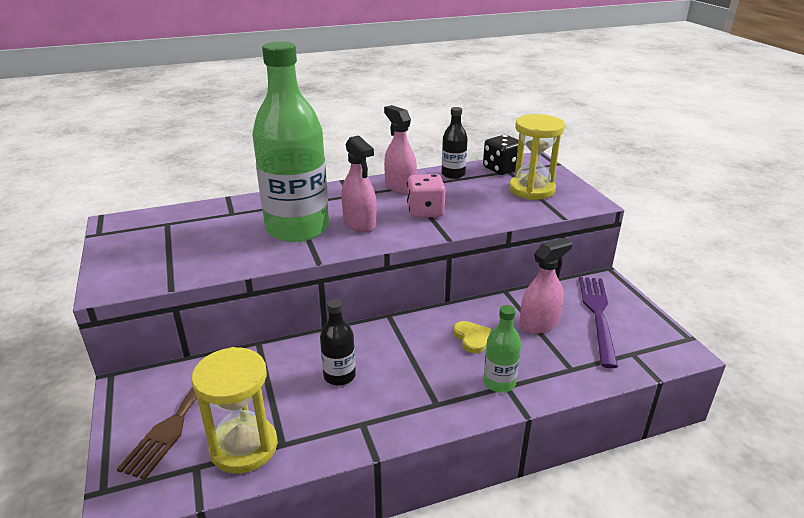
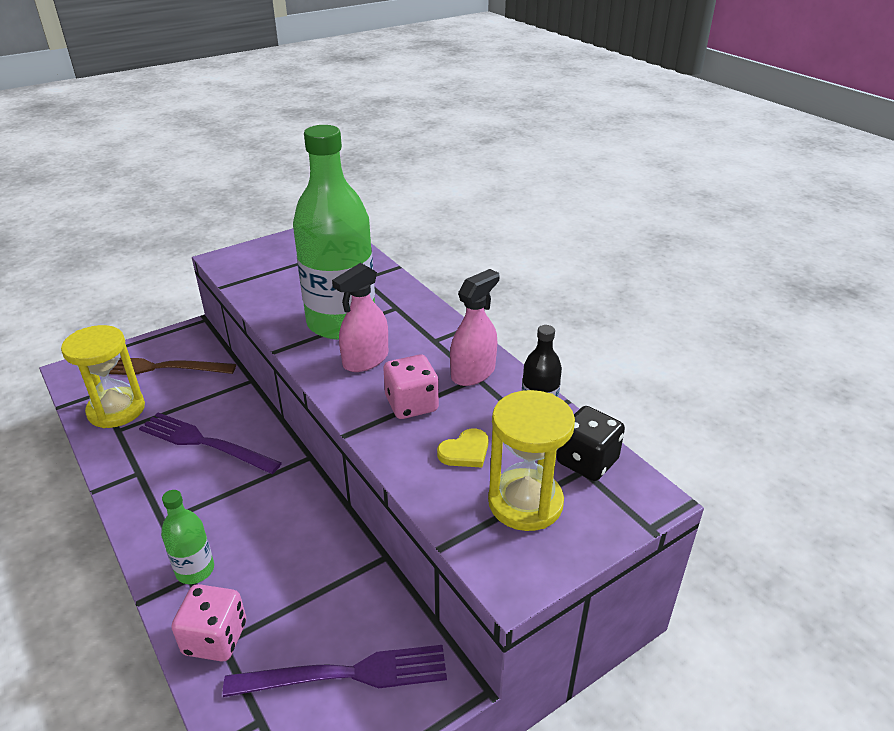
camera: 75 degrees right, 5 degrees up
(339, 376) = (205, 443): black bottle -> purple fork
(472, 338) = (275, 535): yellow heart -> yellow heart (465, 451)
(539, 323) = (315, 601): pink spray bottle -> none
(567, 372) = (215, 638): none -> pink dice

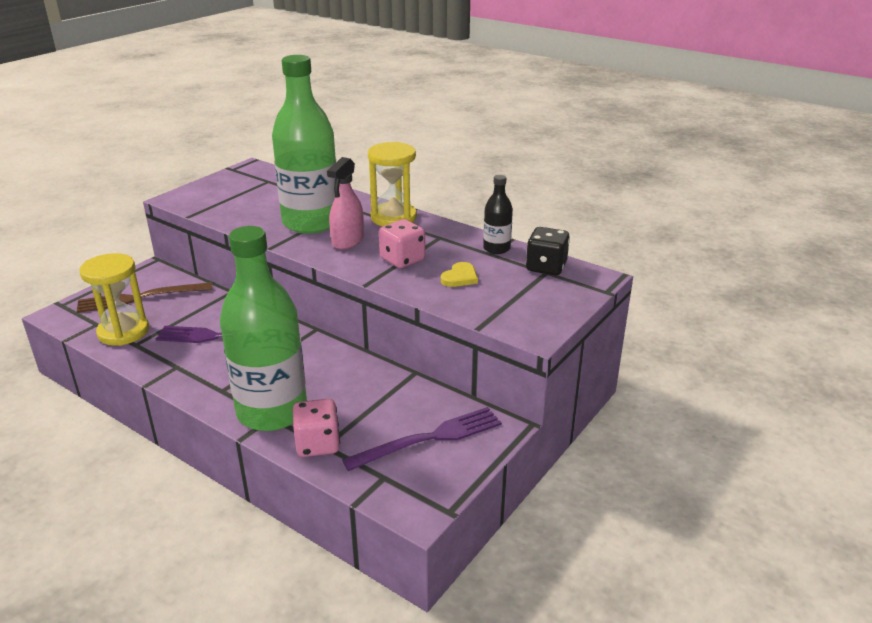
camera: 20 degrees left, 5 degrees down
(195, 570) = (272, 411): green bottle -> green bottle, size x2.24
(473, 373) = (435, 235): pink spray bottle -> none
(525, 502) = (519, 295): yellow hourglass -> yellow hourglass (393, 218)

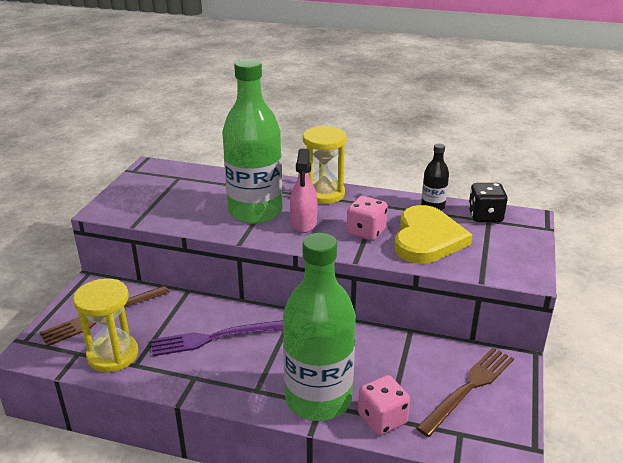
camera: 20 degrees left, 0 degrees up
(429, 439) = (469, 388): purple fork -> brown fork
(460, 277) = (427, 239): yellow heart -> yellow heart, size x2.35

